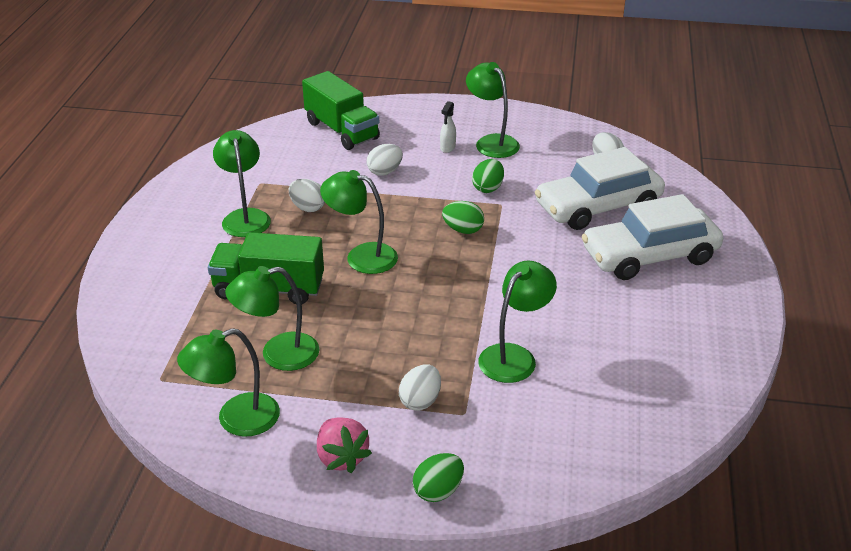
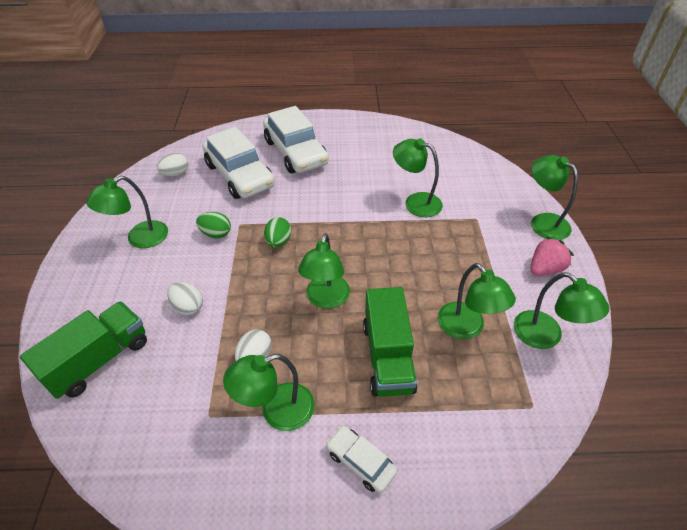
camera: 100 degrees left, 10 degrees up
(173, 257) = (360, 462): none -> white car
(420, 401) = (476, 239): white egg -> none
(438, 491) = (543, 222): green egg -> green lamp
(447, 148) = (147, 267): white spray bottle -> none

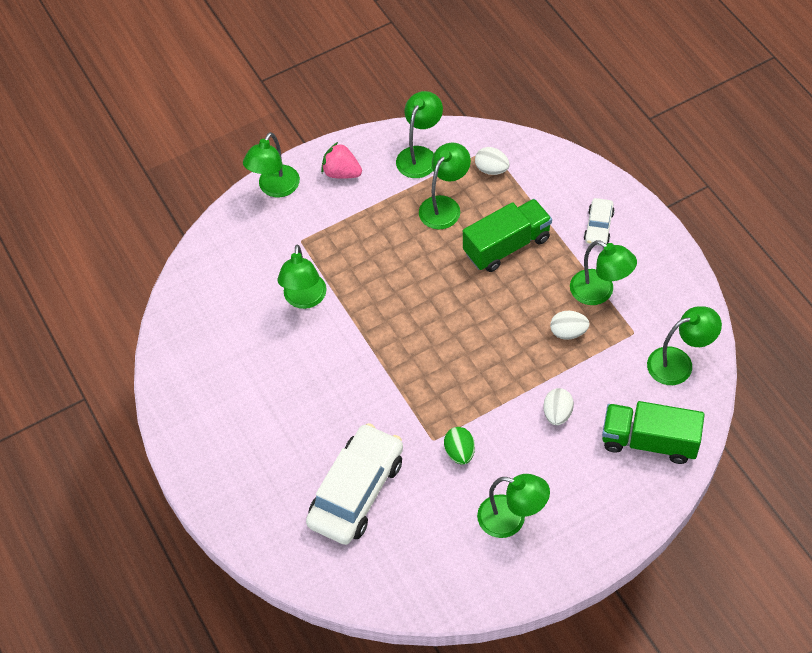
camera: 115 degrees left, 10 degrees up
(176, 174) = (394, 564): white egg -> white egg (491, 169)
(278, 242) = (435, 389): green egg -> none
(295, 152) = (279, 458): white car -> none
(326, 299) = (479, 313): green lamp -> green lamp (679, 363)

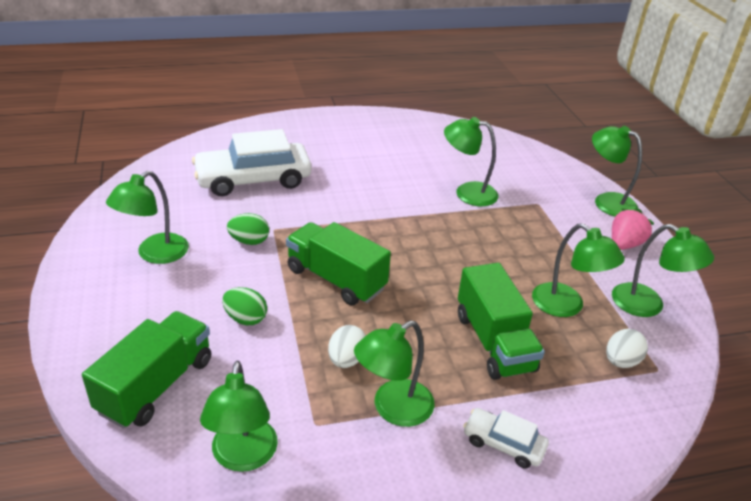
camera: 100 degrees right, 20 degrees down
(356, 491) = (253, 179): white car -> white car turned 120 degrees clockwise
(481, 367) = (336, 279): none -> green truck
(557, 414) = (245, 318): white egg -> green egg

